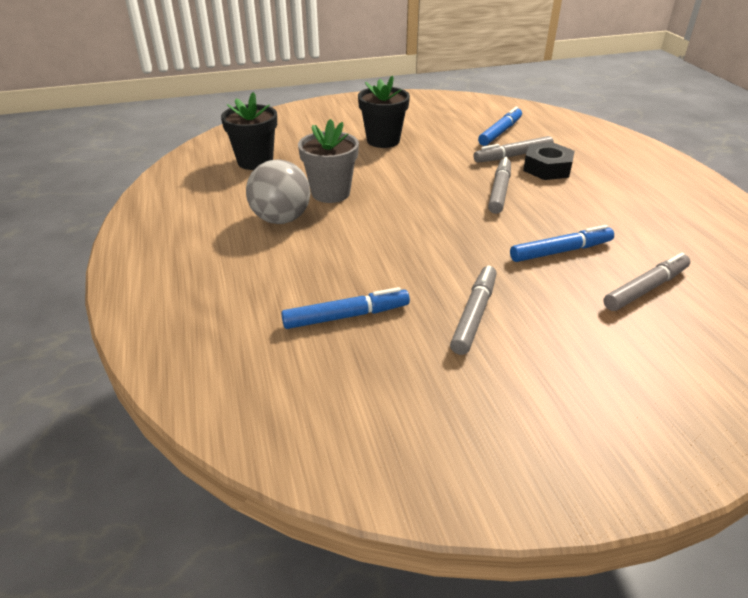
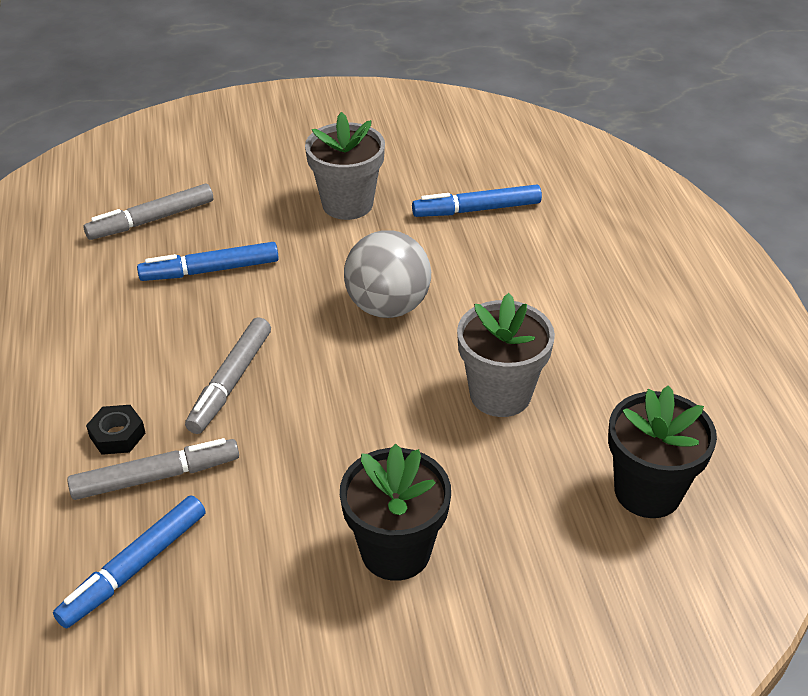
camera: 175 degrees left, 5 degrees up
(281, 219) = (569, 344): grey ball -> grey ball (388, 306)
(474, 315) = (347, 204): grey marker -> grey flower pot
(547, 168) = (117, 435): black nut -> black nut, size x0.60

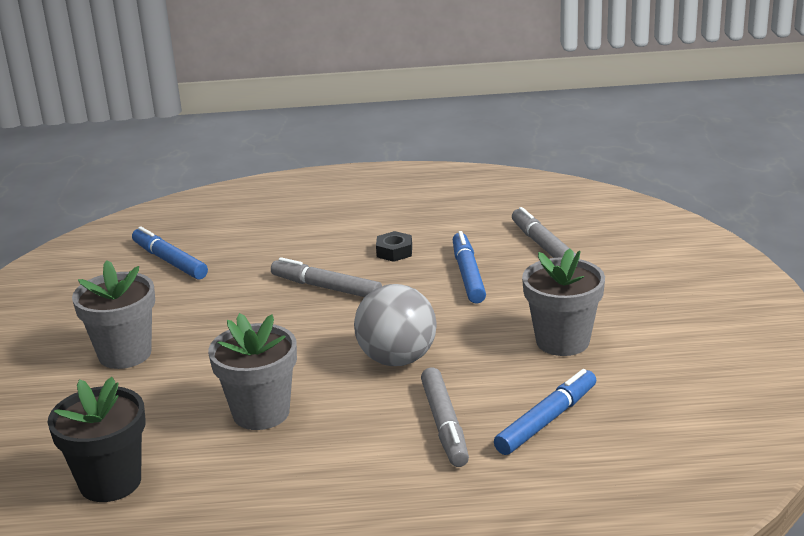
camera: 100 degrees right, 15 degrees down
(117, 435) = (289, 248): black nut -> black nut (394, 252)
(156, 477) = (243, 264): grey marker -> grey marker (444, 425)
(395, 551) = (125, 354): black flower pot -> grey flower pot
(476, 210) = (546, 420): blue marker -> blue marker turned 45 degrees clockwise

